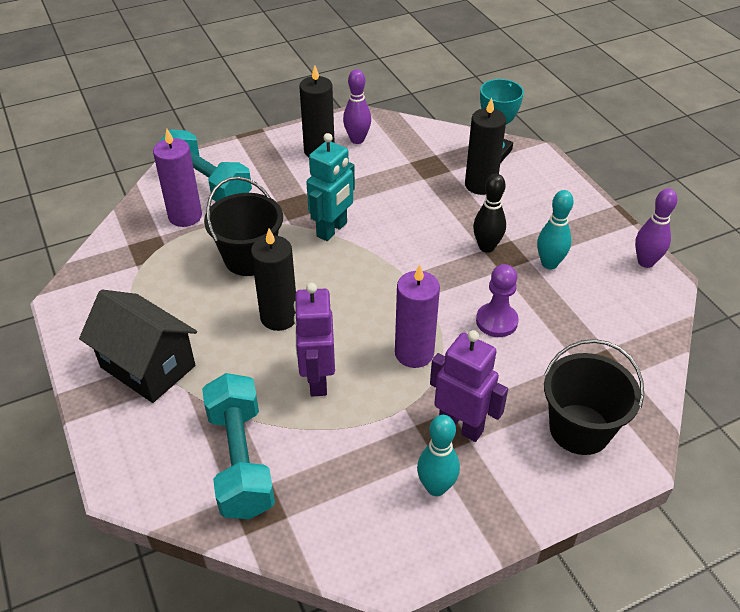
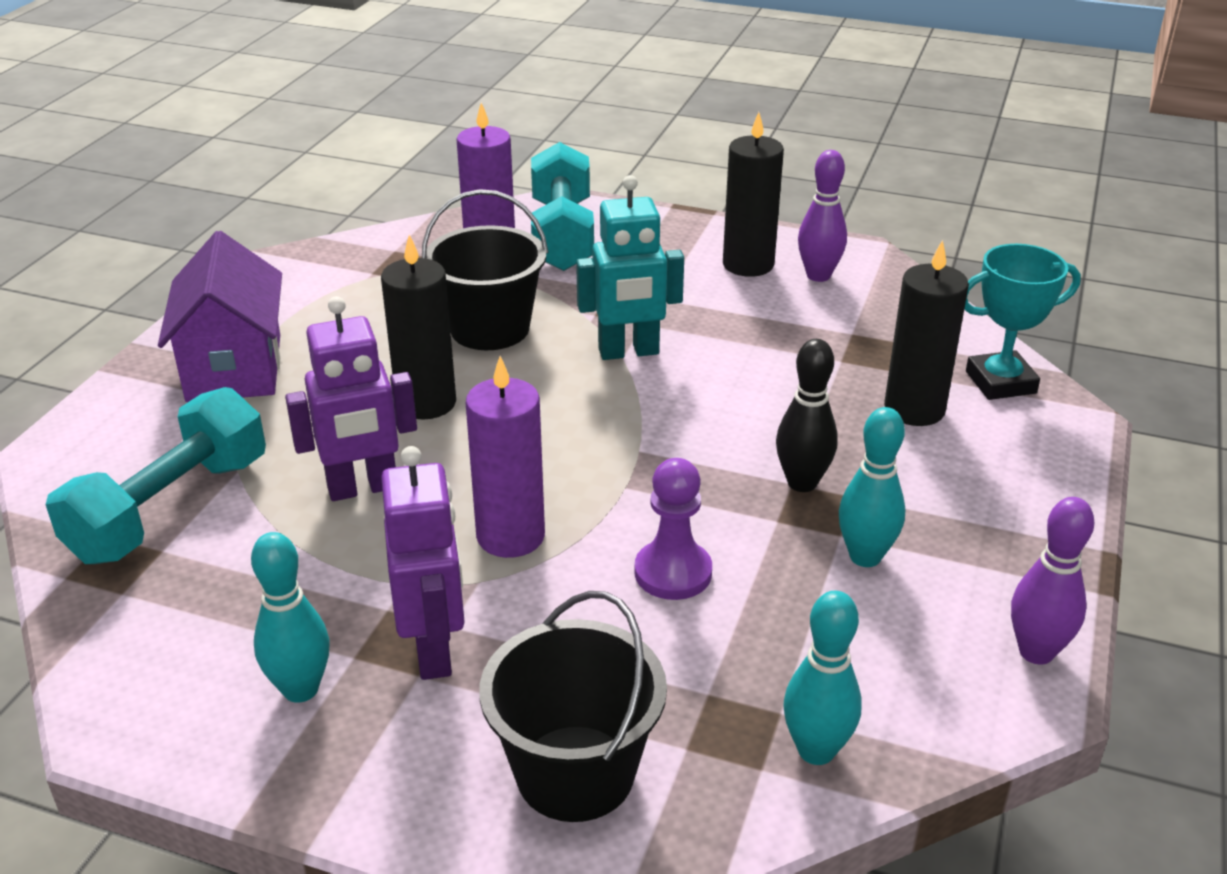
camera: 45 degrees right, 10 degrees down
(148, 366) = (234, 368): black house -> purple house
(317, 380) = (363, 488): purple robot -> purple robot turned 150 degrees counterclockwise
(635, 353) = (816, 750): none -> turquoise bowling pin

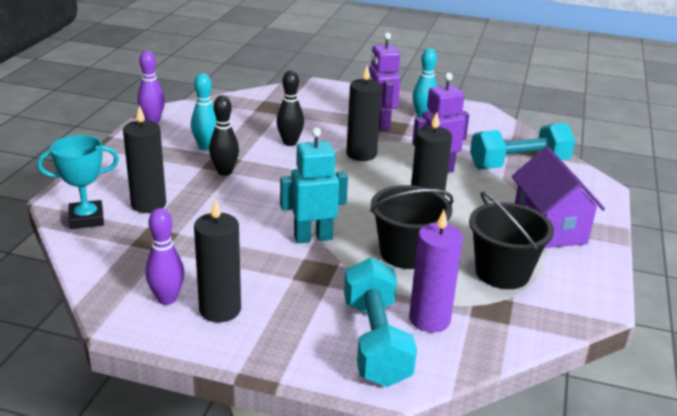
camera: 175 degrees right, 5 degrees down
(171, 509) = (519, 164): turquoise dumbbell -> turquoise dumbbell turned 45 degrees clockwise
(510, 536) = (361, 154): purple candle -> black candle
(575, 773) = (323, 99): black bucket -> black bucket (502, 272)
(673, 573) = (290, 143): purple pawn -> black bowling pin
(816, 750) = (244, 102): turquoise bowling pin -> none

